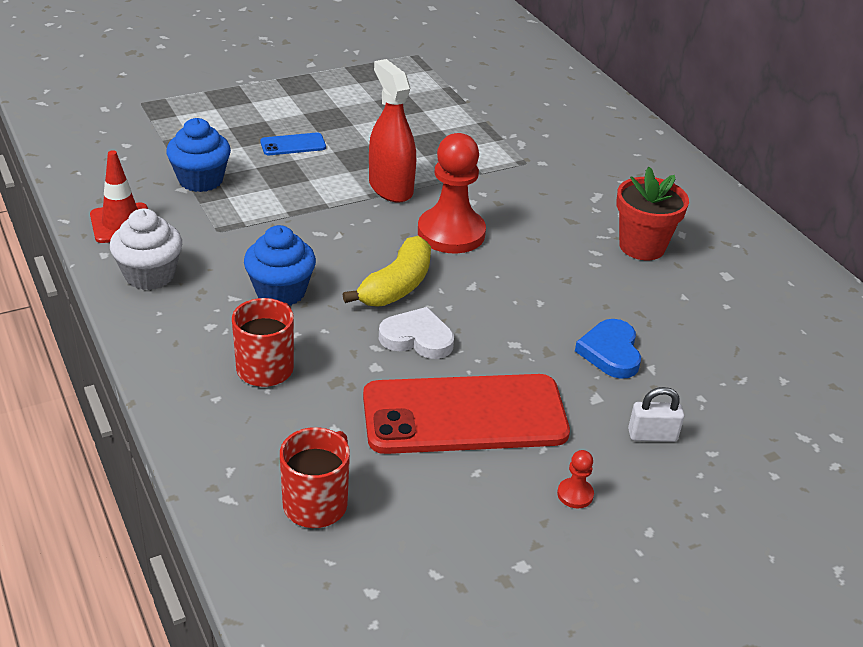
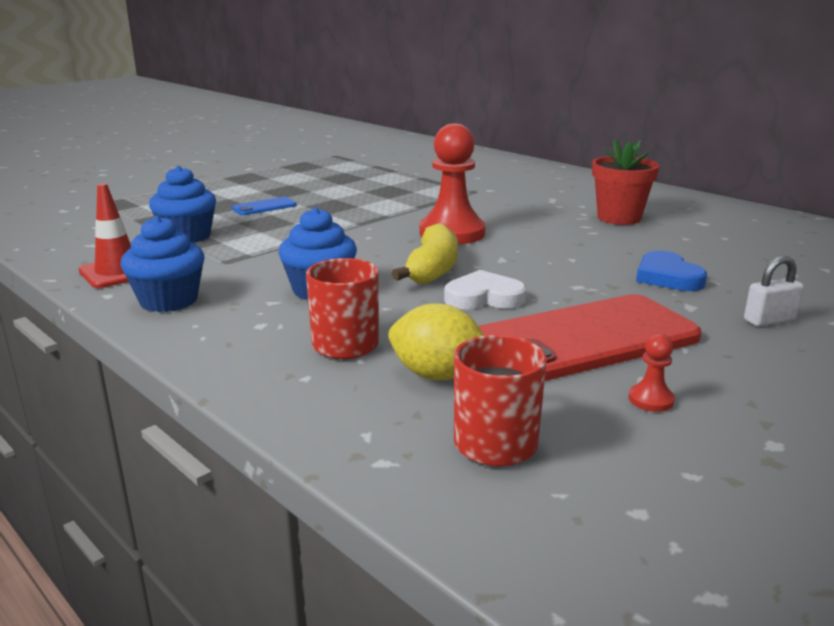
camera: 15 degrees left, 15 degrees down
(150, 275) = (169, 301): white cupcake -> blue cupcake
(317, 424) = (438, 375): none -> yellow lemon
(390, 188) = (374, 217): red spray bottle -> none
(575, 494) = (755, 375): red pawn -> red pawn (651, 400)

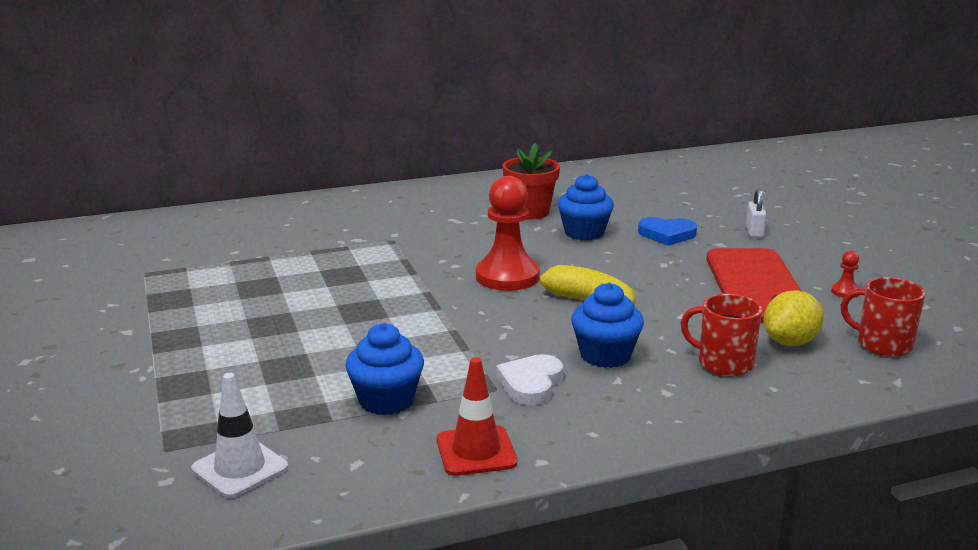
camera: 65 degrees left, 0 degrees up
(79, 221) = (240, 468): none -> white traffic cone
(169, 301) = (582, 428): blue cupcake -> blue cupcake (584, 233)
(264, 207) = (323, 345): blue phone -> none
(484, 297) = (665, 298): white heart -> white heart (531, 384)

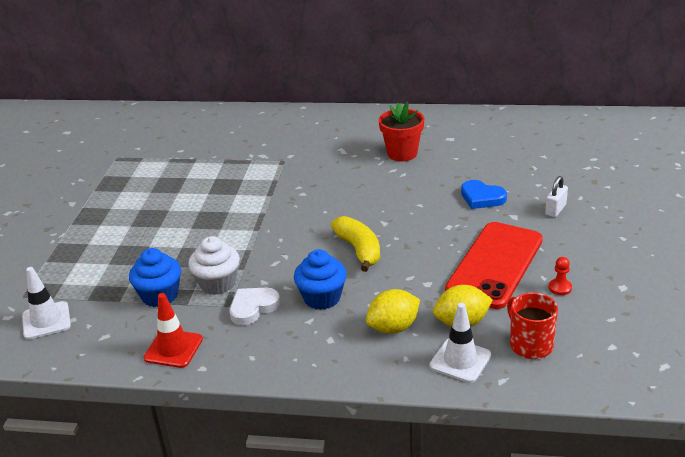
camera: 30 degrees right, 10 degrees up
(453, 370) = (218, 283): none -> white cupcake
(507, 276) = (326, 212): red pawn -> none
(584, 233) = (421, 183): blue cupcake -> none
(723, 363) = (393, 327): red mug -> yellow lemon
(833, 375) = (460, 360): none -> white traffic cone

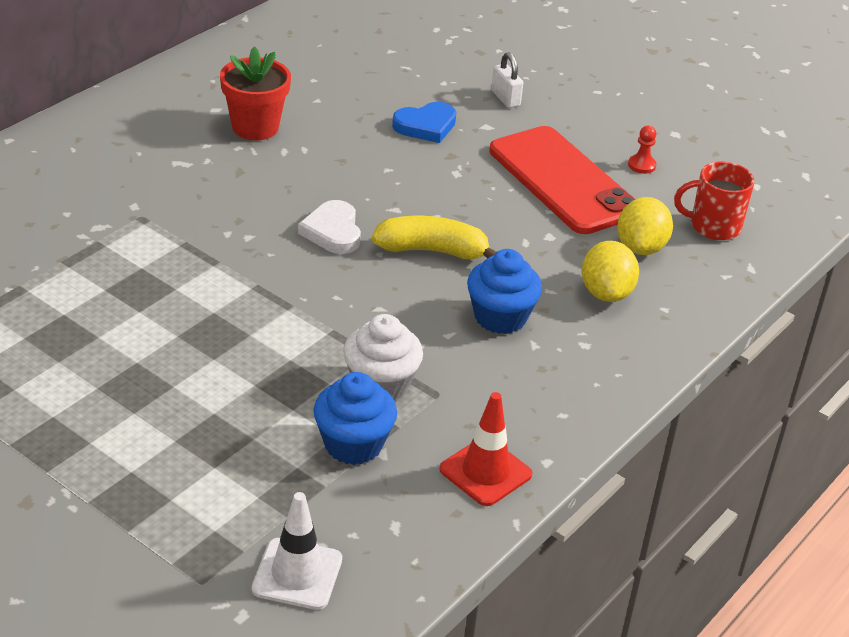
camera: 65 degrees left, 5 degrees up
(253, 307) = (464, 376): white heart -> white heart (333, 231)
(460, 360) = (700, 277): white traffic cone -> none

